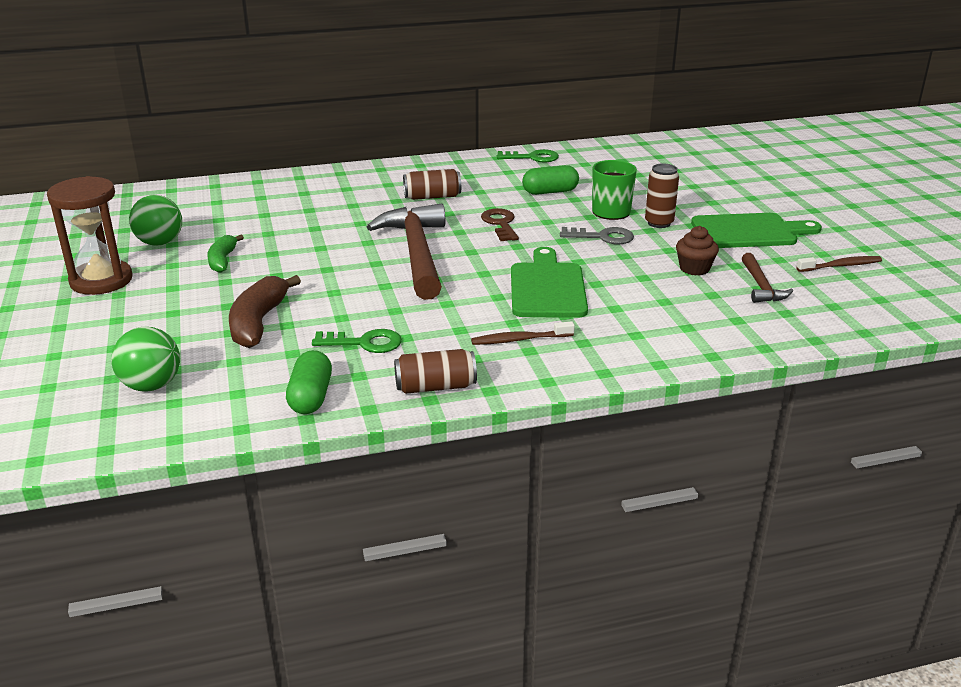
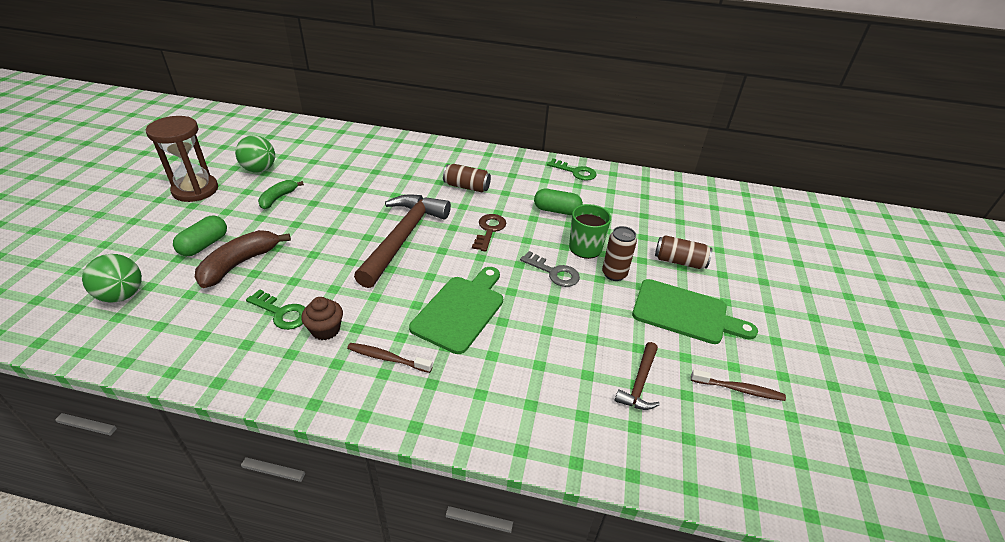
camera: 25 degrees right, 10 degrees up
(311, 397) = (195, 351): green capsule -> green capsule (204, 245)
(435, 387) = (281, 381): brown can -> brown can (679, 261)
(694, 268) = (598, 337): brown cupcake -> brown cupcake (326, 330)

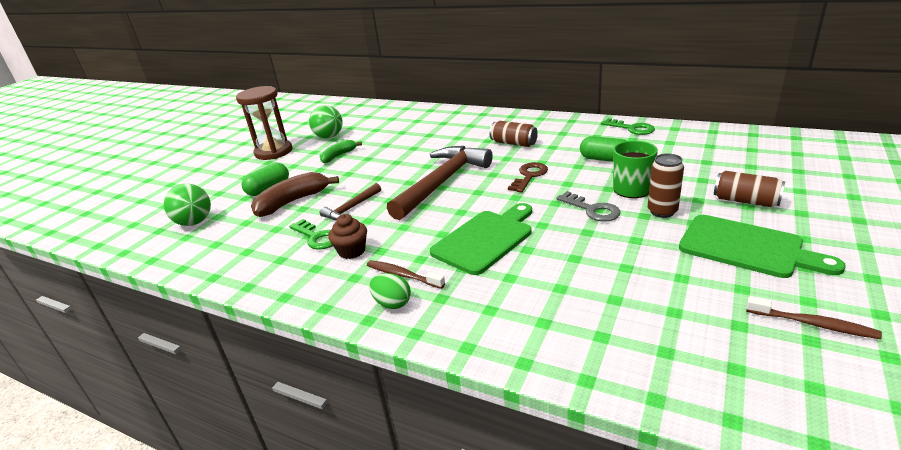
camera: 20 degrees right, 10 degrees down
(384, 393) = (392, 303): none -> green egg
(640, 383) = (678, 310): brown hammer -> brown hammer (351, 208)

